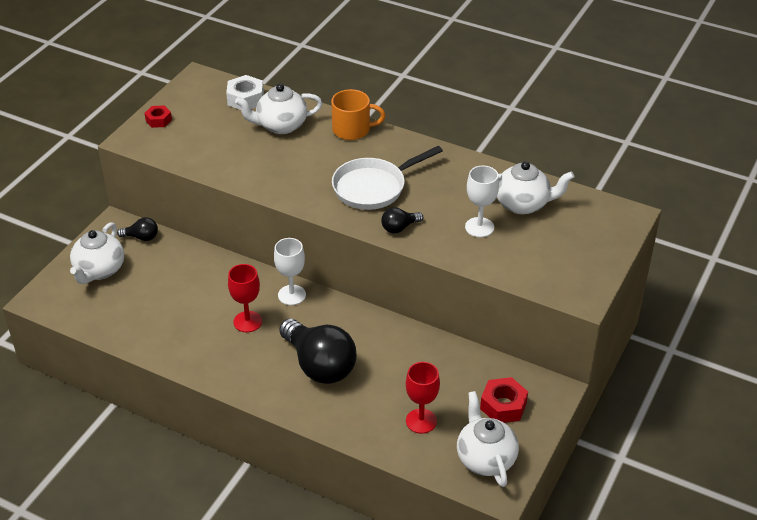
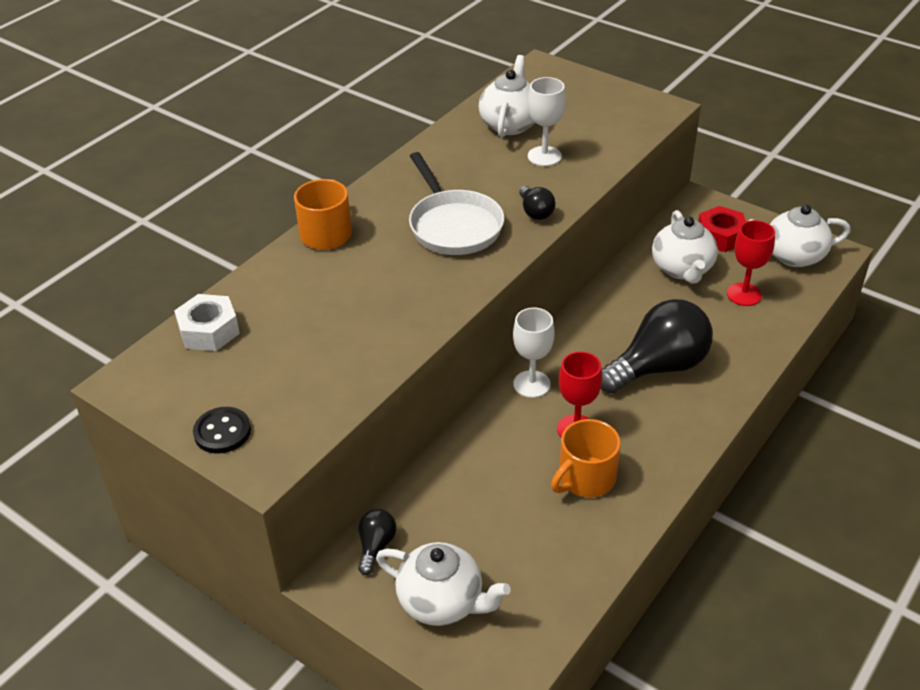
camera: 80 degrees left, 0 degrees up
(158, 120) = (222, 432): red nut -> black button
(201, 329) = (585, 478): none -> orange mug
(281, 126) = (291, 298): white teapot -> white teapot (682, 269)

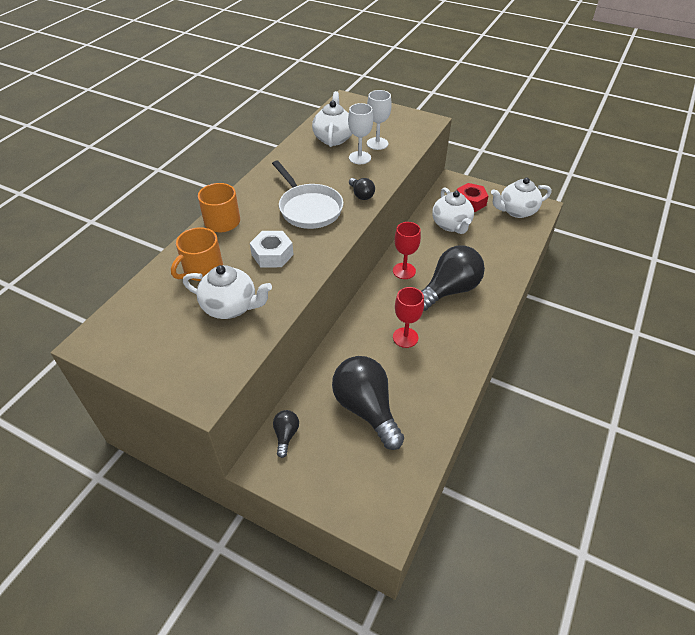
camera: 10 degrees left, 5 degrees up
(209, 331) = (149, 297): white nut -> white nut (272, 254)
(222, 432) = (169, 372): black button -> none
(442, 602) = (338, 470): white teapot -> white teapot (230, 307)
(498, 523) = (366, 409): none -> black light bulb
(531, 384) = (371, 309): white goblet -> white goblet (377, 143)
(585, 478) = (417, 370): orange mug -> orange mug (202, 269)
(744, 294) = (492, 238): red goblet -> red goblet (404, 271)

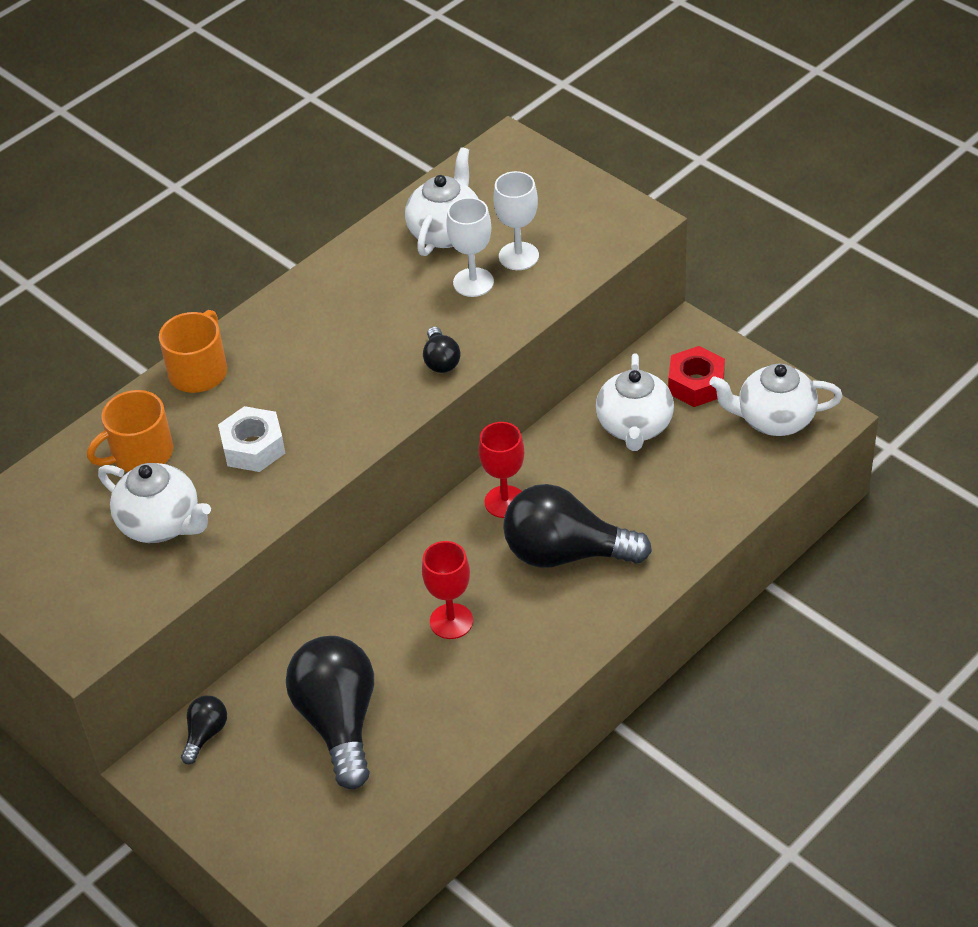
camera: 20 degrees right, 0 degrees up
(308, 208) = (343, 372): white pan -> none
(449, 290) = (566, 553): black light bulb -> black light bulb turned 150 degrees counterclockwise

